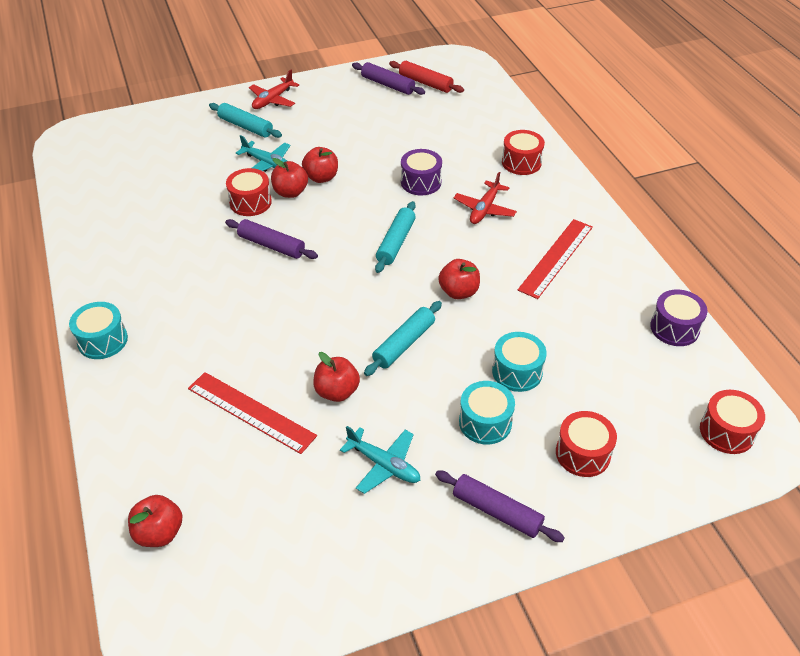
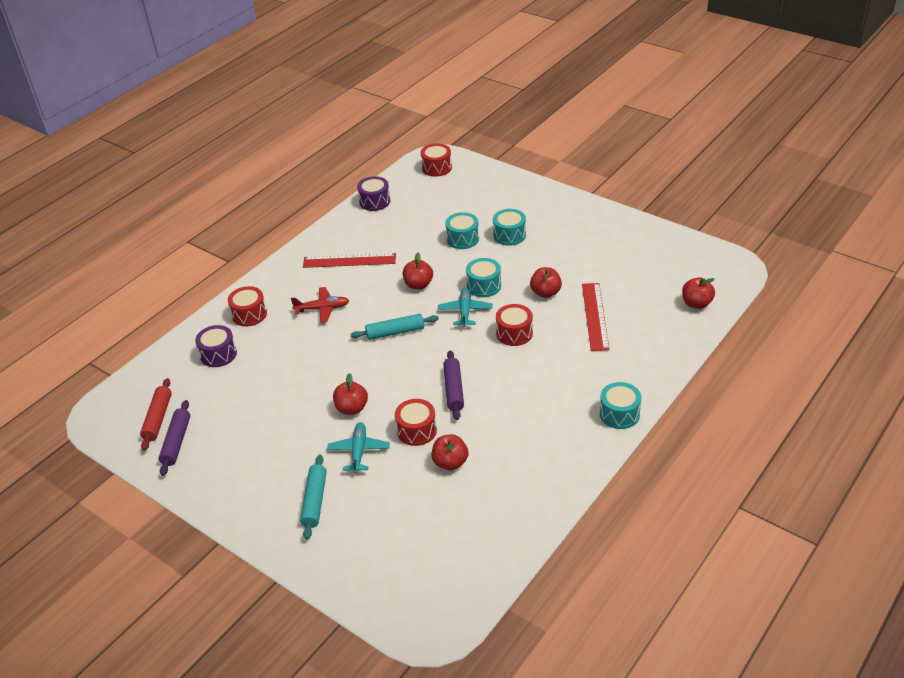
camera: 120 degrees left, 5 degrees down
(273, 100) = (256, 509): red plane -> none
(290, 192) = (385, 415): red apple -> red apple (450, 462)
(384, 465) = (572, 254): turquoise plane -> turquoise plane (465, 311)
(404, 344) = (484, 286): turquoise rolling pin -> turquoise drum
(421, 182) = (314, 352): purple drum -> purple drum (218, 354)
(497, 511) = (558, 211): purple rolling pin -> none
(583, 453) = (496, 201): red drum -> red drum (514, 333)

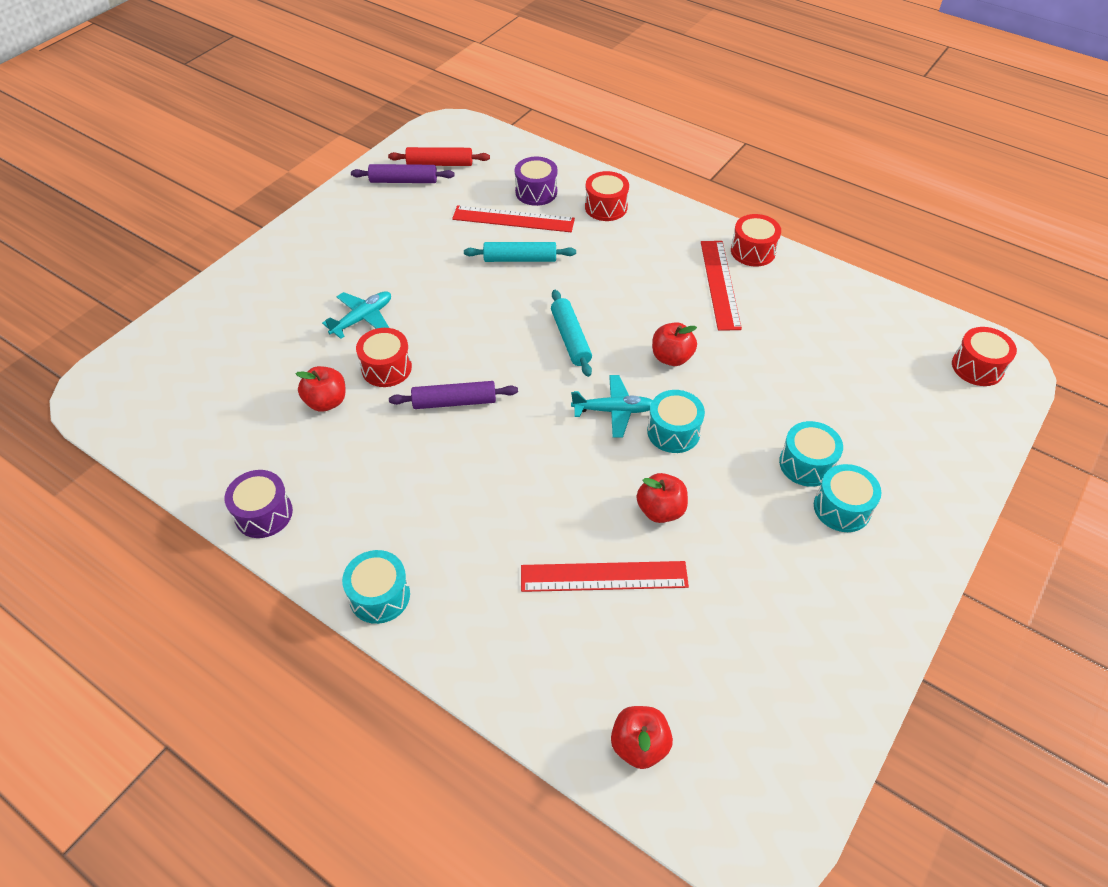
camera: 85 degrees right, 10 degrees up
(251, 367) = (513, 219): none -> red ruler
(315, 501) = (296, 289): turquoise rolling pin -> turquoise rolling pin (520, 259)
(322, 309) = (617, 267): red plane -> none
(352, 408) = (433, 307): red apple -> none
(359, 451) = (362, 318): turquoise plane -> turquoise plane turned 45 degrees counterclockwise
(375, 201) = (865, 300): purple drum -> purple drum (263, 514)
(462, 239) = (787, 404): turquoise drum -> turquoise drum (842, 508)
(514, 333) = (564, 468): red drum -> red drum (753, 251)

